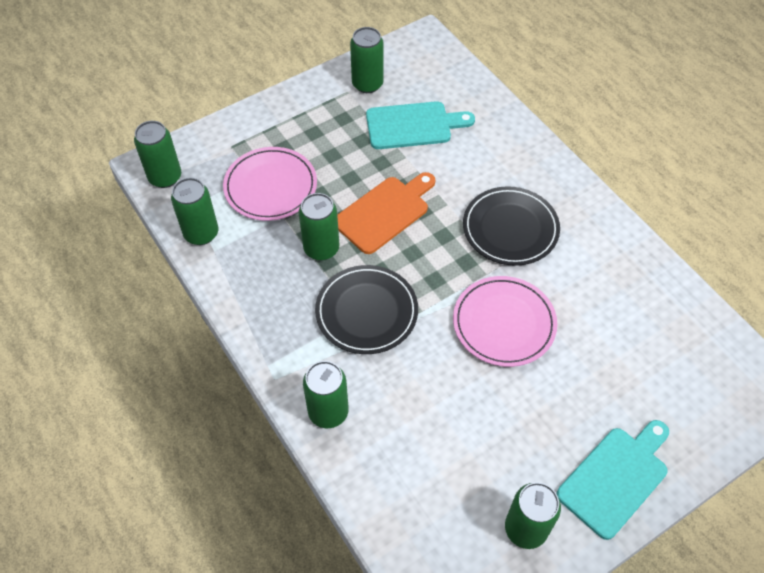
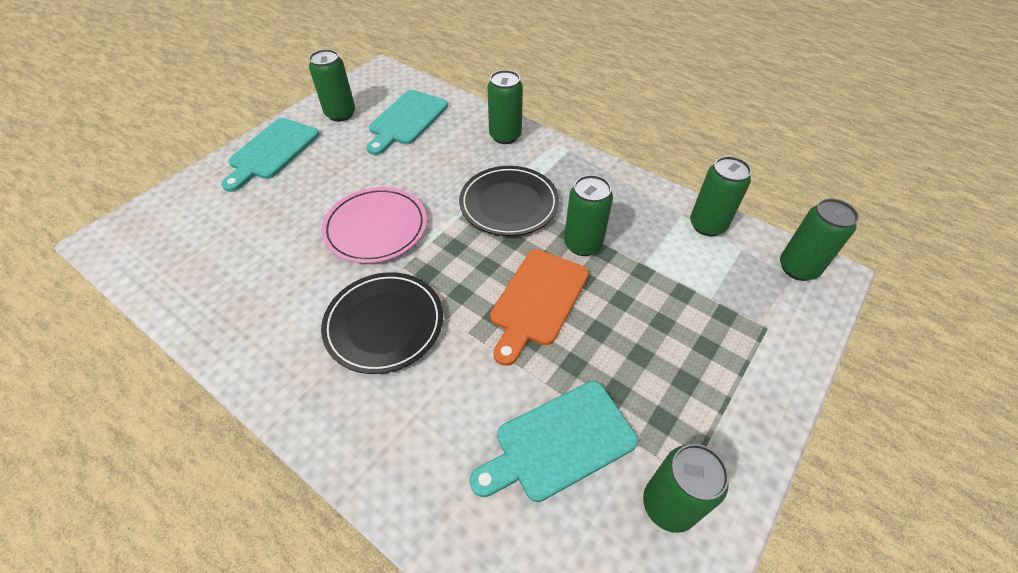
camera: 160 degrees right, 5 degrees down
(270, 187) = (680, 292): pink plate -> none
(439, 484) = (406, 120): none -> turquoise cutting board

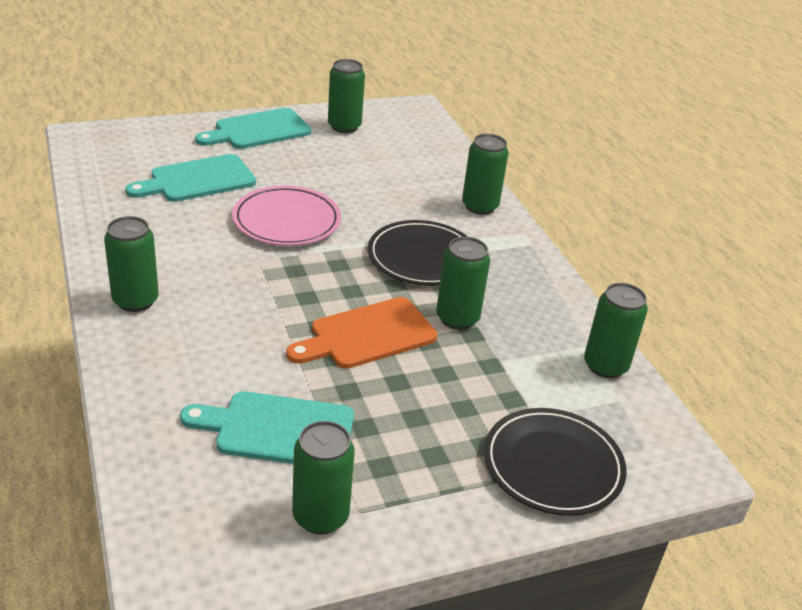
camera: 30 degrees right, 15 degrees down
(384, 324) = (225, 286): black plate -> black plate (553, 465)
(406, 120) = (399, 155): turquoise cutting board -> turquoise cutting board (197, 180)
(798, 268) = (663, 444): green can -> green can (135, 300)

